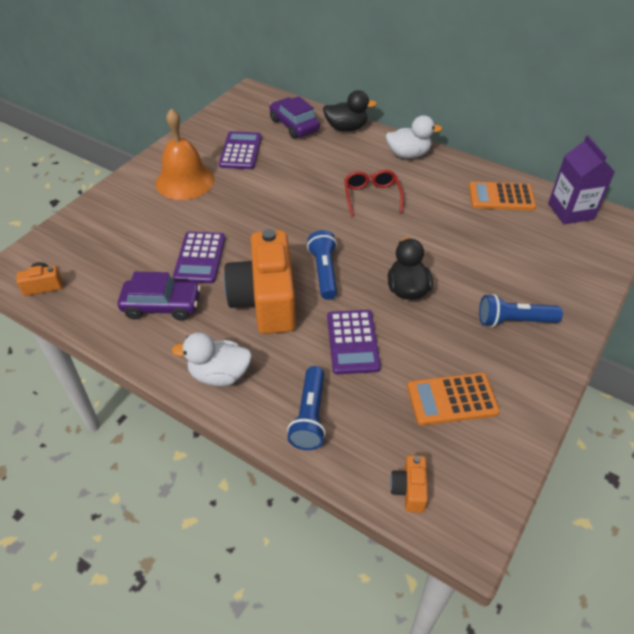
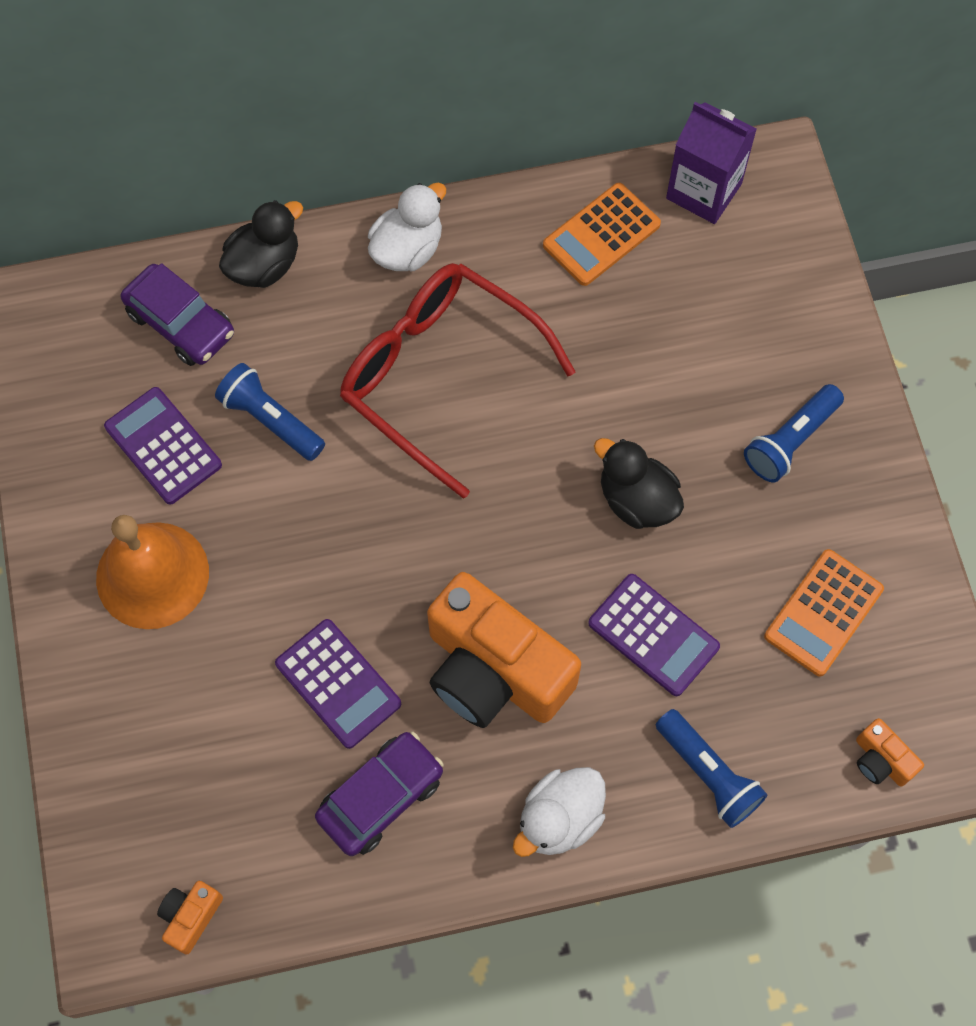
camera: 45 degrees left, 20 degrees up
(294, 125) = (181, 323): purple car -> purple car turned 150 degrees counterclockwise
(324, 272) = (516, 562): blue flashlight -> blue flashlight (271, 420)
(372, 197) = (441, 377): red glasses -> red glasses, size x1.96

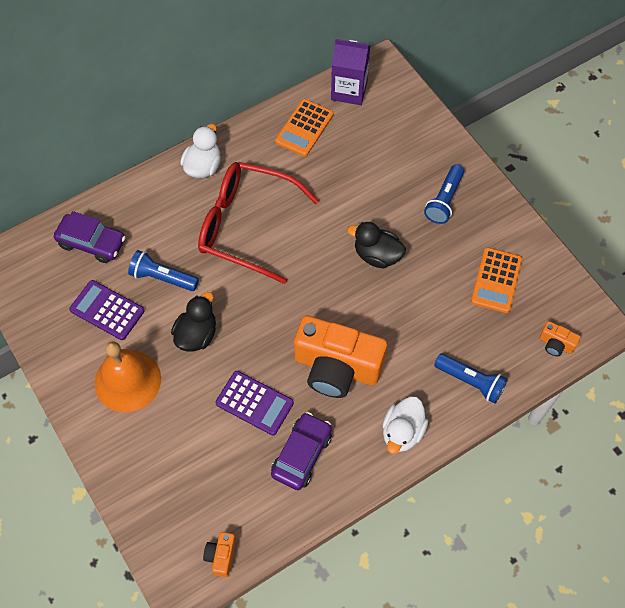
camera: 20 degrees left, 5 degrees down
(264, 265) = (127, 198): black duck -> black duck (196, 334)
(653, 635) = (413, 321): purple calculator -> none

